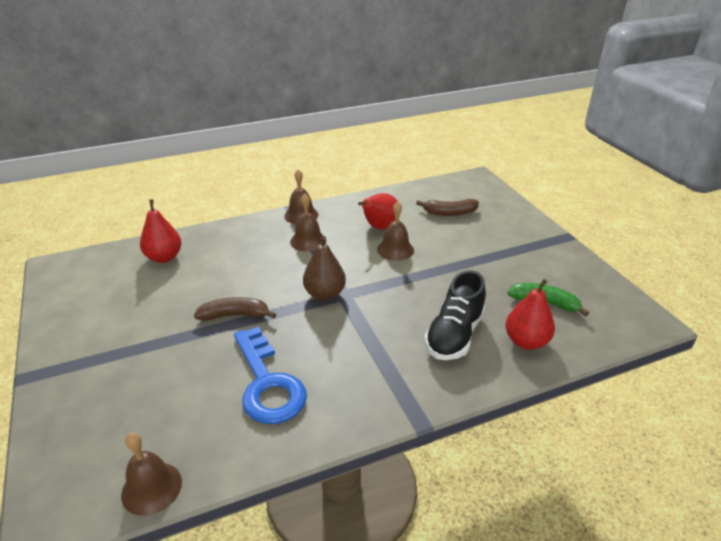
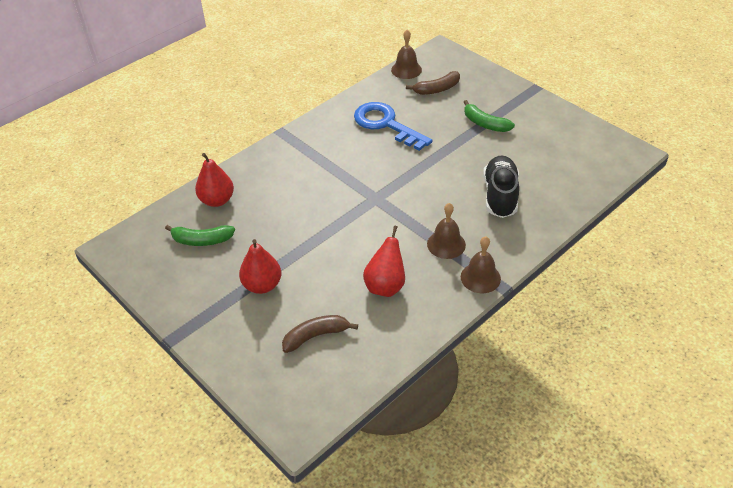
camera: 160 degrees right, 10 degrees up
(149, 343) = (485, 124): none -> green banana
(164, 257) = (557, 186): red pear -> red pear (262, 285)
(235, 315) = (447, 157): brown banana -> brown banana (437, 89)
(324, 294) = (391, 194): brown pear -> none
(395, 249) = (354, 260): brown bell -> none
(454, 335) = (273, 190): black shoe -> black shoe (500, 196)

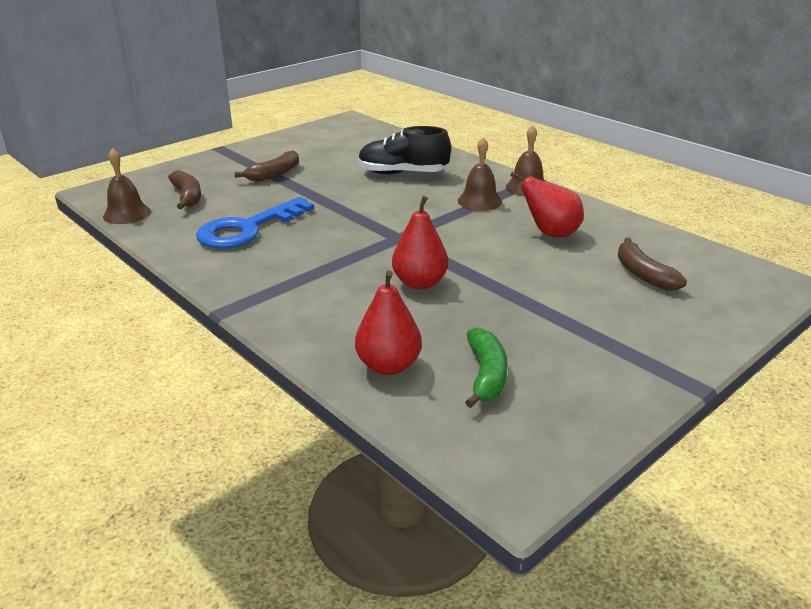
camera: 90 degrees left, 15 degrees down
(262, 285) = (570, 314): red pear -> red pear (420, 283)
(485, 124) = (274, 174): green banana -> brown banana

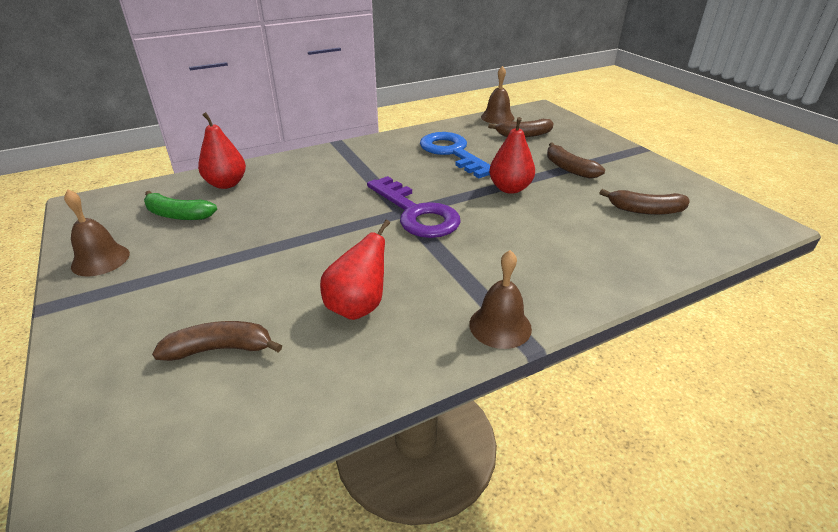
camera: 105 degrees right, 5 degrees up
(345, 149) = (645, 210): none -> brown banana
(398, 231) = (416, 213): none -> purple key
(403, 173) = (564, 237): black shoe -> none
(420, 283) = (316, 210): red pear -> red pear (510, 188)
(479, 201) = (468, 275): brown bell -> brown bell (100, 260)

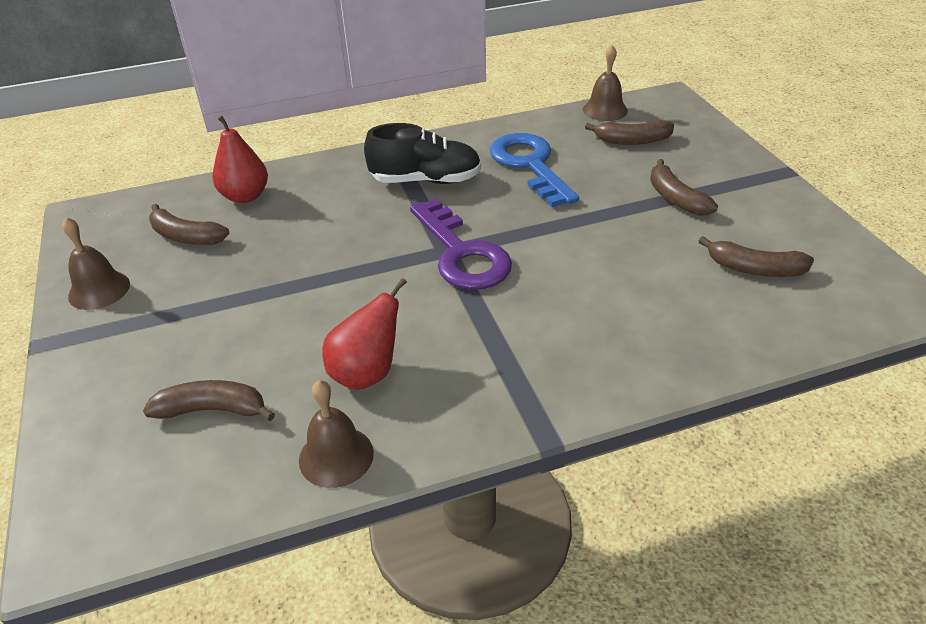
camera: 10 degrees right, 5 degrees up
(178, 215) = (186, 236): green banana -> brown banana
(374, 166) = (426, 180): none -> black shoe
(500, 326) = (521, 412): brown bell -> brown bell (336, 456)
(510, 188) = (588, 225): red pear -> none

